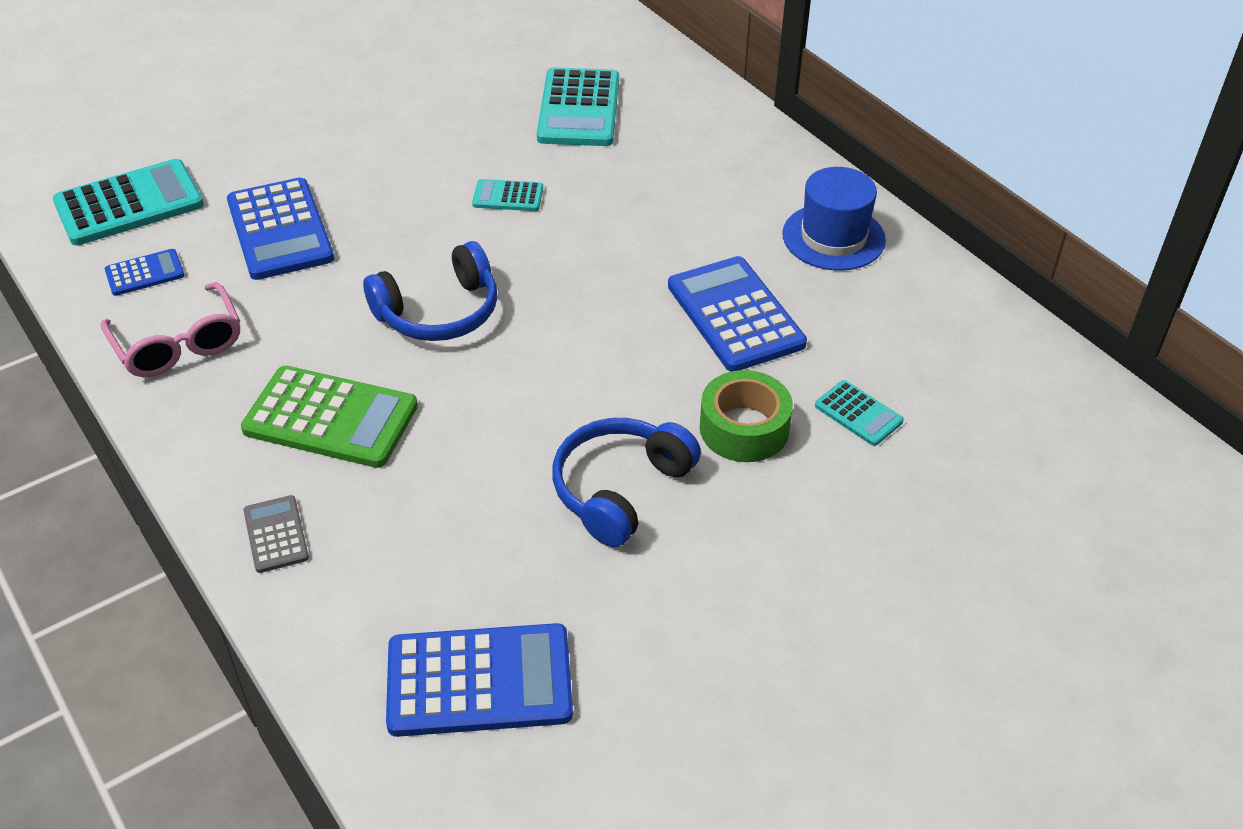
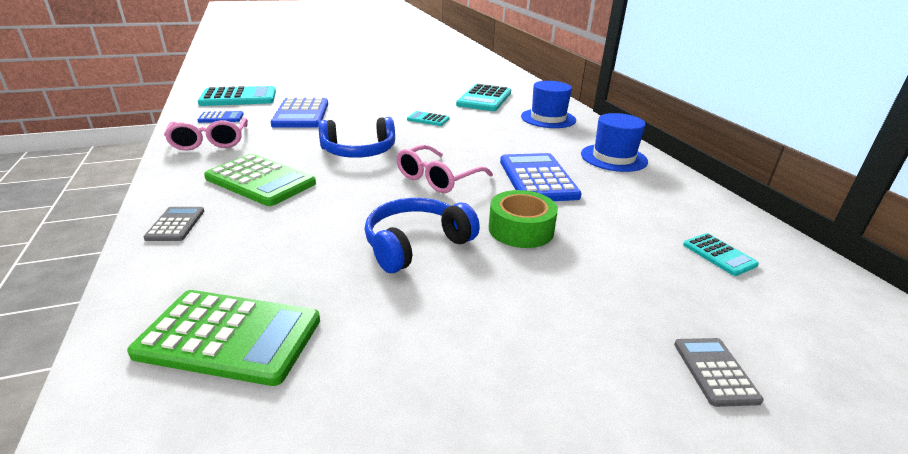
camera: 15 degrees right, 15 degrees down
(479, 681) = (230, 337): blue calculator -> green calculator
(591, 350) = (438, 179): none -> pink glasses
(707, 148) = (548, 118): none -> blue hat
(858, 413) = (608, 236): turquoise calculator -> turquoise calculator (719, 255)
(1000, 589) = (715, 371): none -> grey calculator

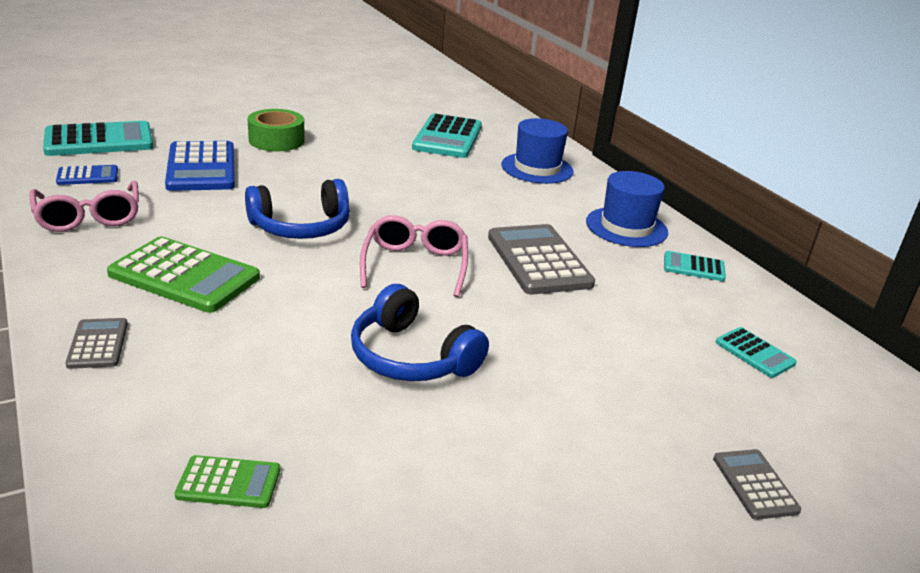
camera: 10 degrees left, 0 degrees up
(230, 337) = (229, 482): green calculator -> green calculator, size x0.51
(416, 244) = (411, 357): blue headphones -> blue headphones turned 90 degrees counterclockwise
(428, 119) = (379, 173): turquoise calculator -> turquoise calculator (694, 267)
(438, 179) = (415, 265): pink glasses -> pink glasses turned 150 degrees clockwise
(521, 229) = (531, 331): green tape -> green tape (276, 140)
(537, 178) = (538, 260): blue calculator -> grey calculator

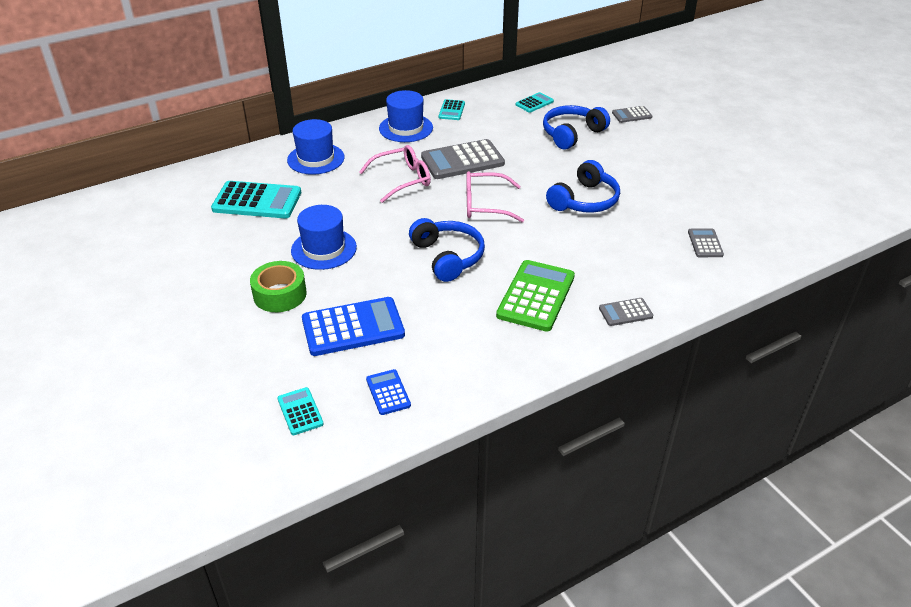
camera: 90 degrees left, 10 degrees up
(89, 217) = (466, 367): pink glasses -> pink glasses (402, 179)
(99, 140) = (300, 411): turquoise calculator -> turquoise calculator, size x0.51
(229, 482) = (705, 243): green calculator -> grey calculator
(346, 162) = (324, 249): none -> blue hat
(645, 380) = (572, 134): none -> blue headphones

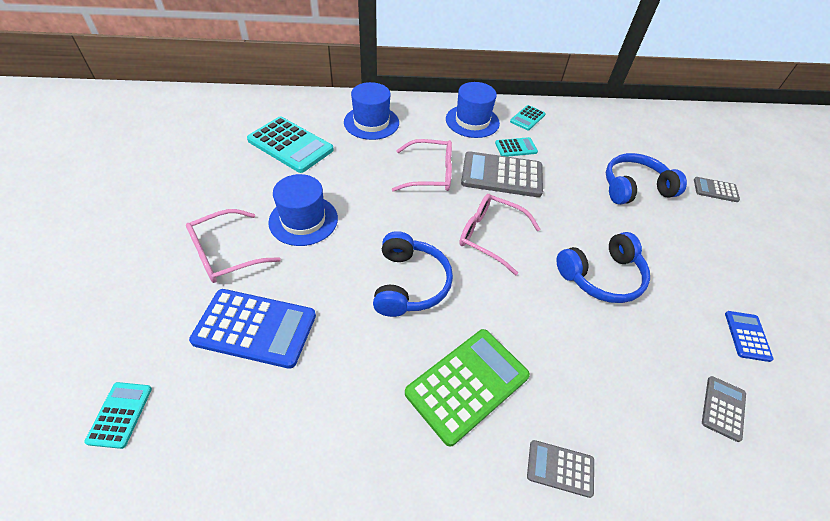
camera: 25 degrees right, 10 degrees up
(280, 294) = (225, 254): green tape -> pink glasses
(388, 392) = (218, 439): blue calculator -> blue calculator (747, 336)
(534, 103) = (615, 139): turquoise calculator -> turquoise calculator (516, 147)

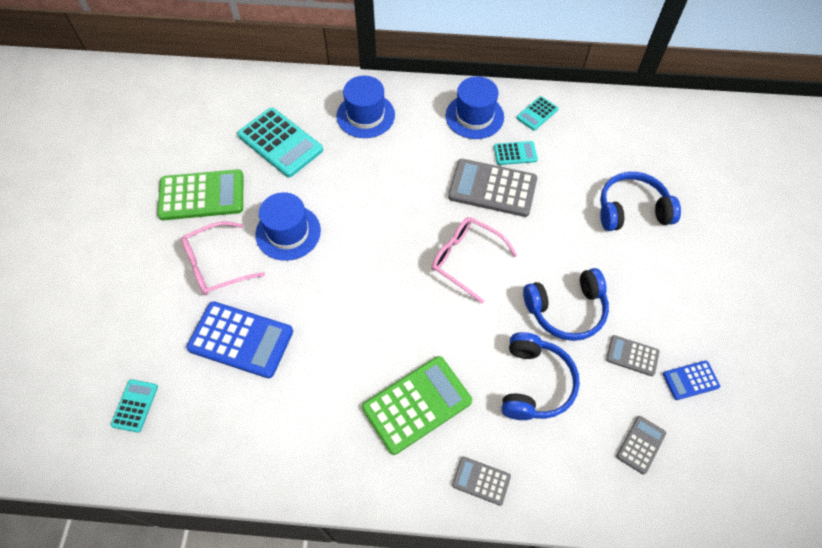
camera: 10 degrees right, 10 degrees up
(210, 191) = (202, 195): none -> green calculator
(410, 284) = (380, 306): blue headphones -> blue headphones (535, 383)
(430, 174) = (418, 183): pink glasses -> none
(715, 190) = (721, 216): grey calculator -> grey calculator (632, 356)
(747, 336) = (690, 380): blue calculator -> blue calculator turned 120 degrees counterclockwise

